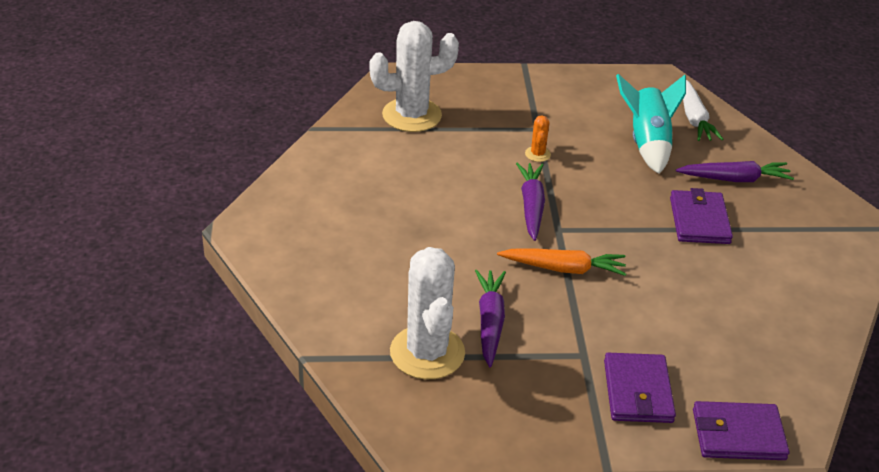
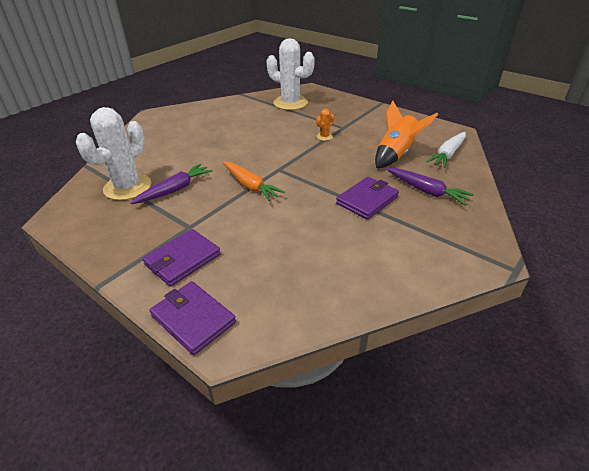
camera: 45 degrees right, 0 degrees up
(531, 206) = (282, 155): purple carrot -> none
(647, 143) = (396, 154): turquoise rocket -> orange rocket

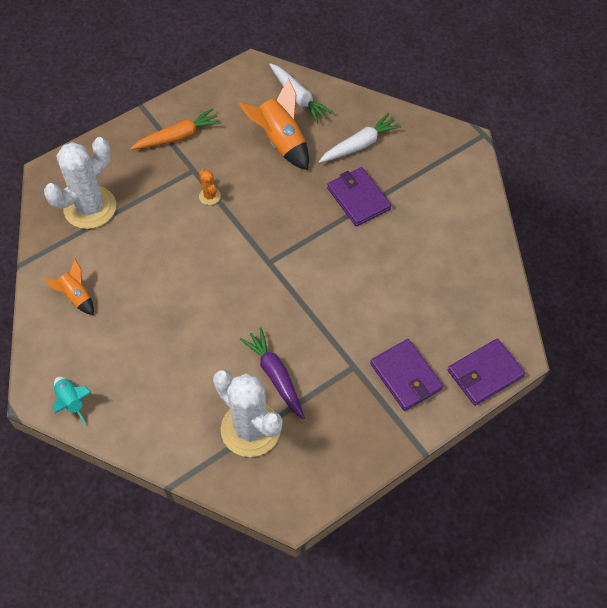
camera: 75 degrees left, 20 degrees up
(149, 123) = (71, 402): none -> turquoise rocket
(223, 111) = (76, 297): none -> orange rocket
(250, 186) = (295, 297): orange carrot -> orange carrot (178, 136)
(427, 191) = (359, 145): purple carrot -> white carrot

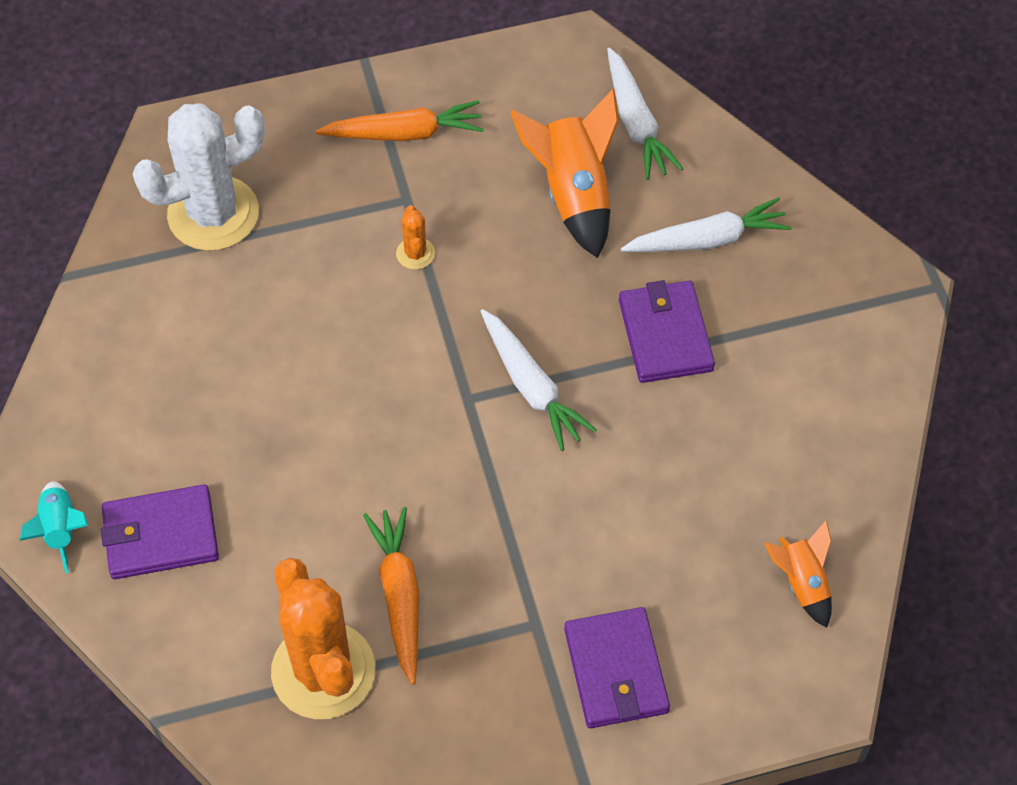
camera: 20 degrees right, 0 degrees up
(76, 297) = (134, 358): orange rocket -> orange rocket (802, 583)
(250, 429) = (323, 671): white cactus -> orange cactus
(275, 376) = (399, 596): purple carrot -> orange carrot
(300, 246) = (531, 387): none -> white carrot
(485, 374) = (754, 712): purple wallet -> purple wallet (160, 535)

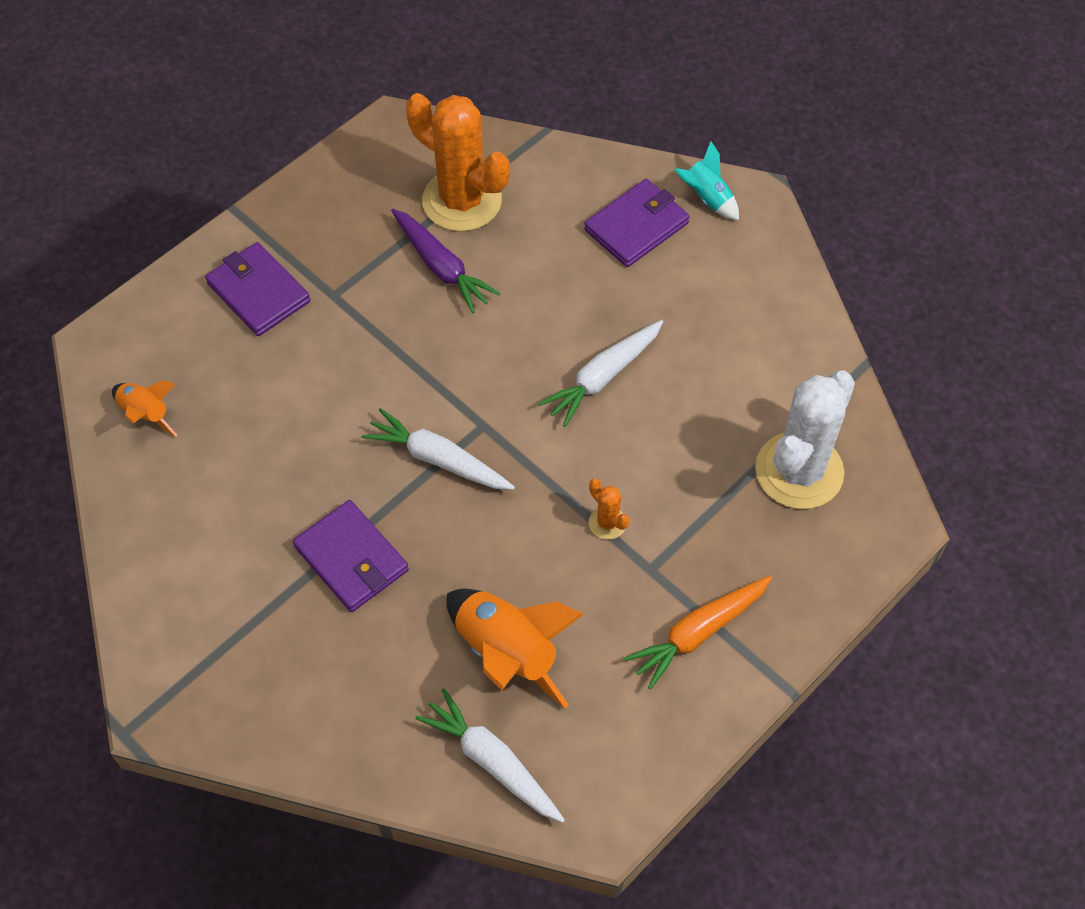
camera: 150 degrees right, 0 degrees up
(399, 596) = (441, 267): orange carrot -> purple carrot
(708, 239) = (359, 670): white carrot -> white carrot (602, 377)

